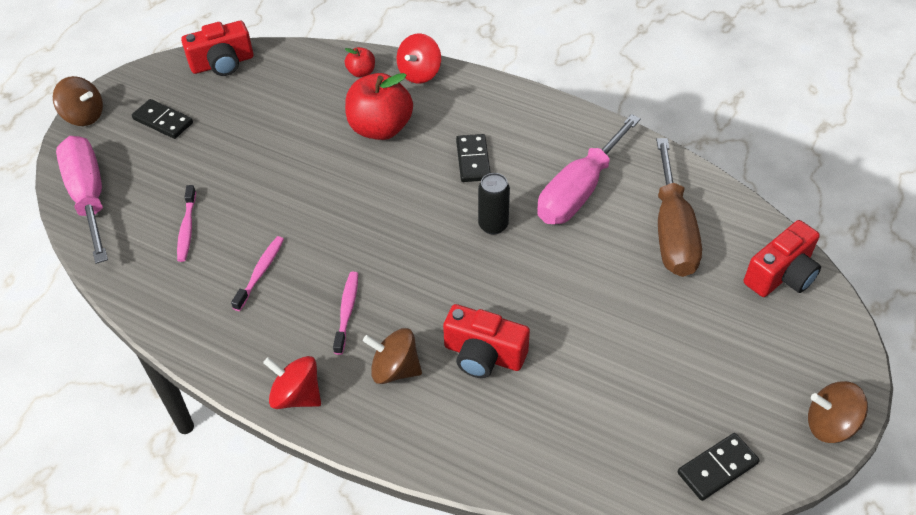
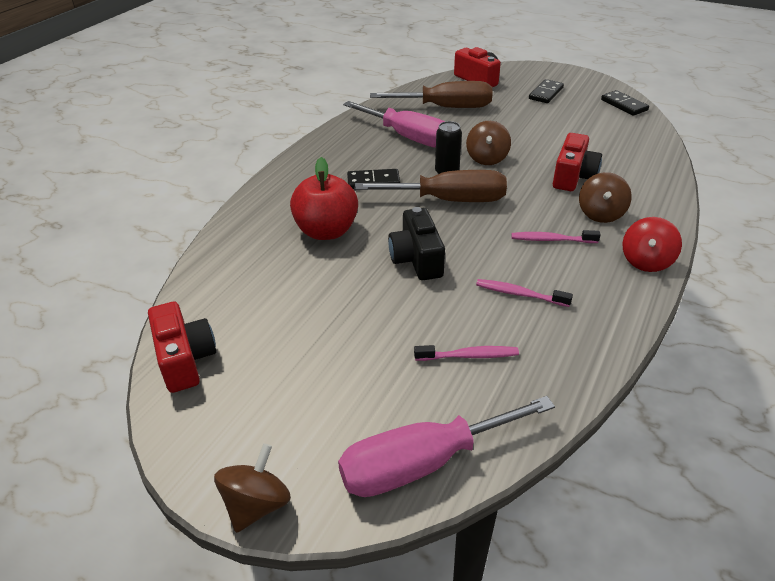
camera: 90 degrees left, 10 degrees down
(163, 121) = (285, 405): black domino -> black domino (546, 93)
(326, 196) = (416, 259): none -> black camera
(361, 72) = (239, 246): red apple -> none
(419, 73) = (251, 211): red spinning top -> none
(431, 225) = (449, 200): none -> brown screwdriver
(830, 425) = (581, 76): brown spinning top -> brown spinning top (487, 158)

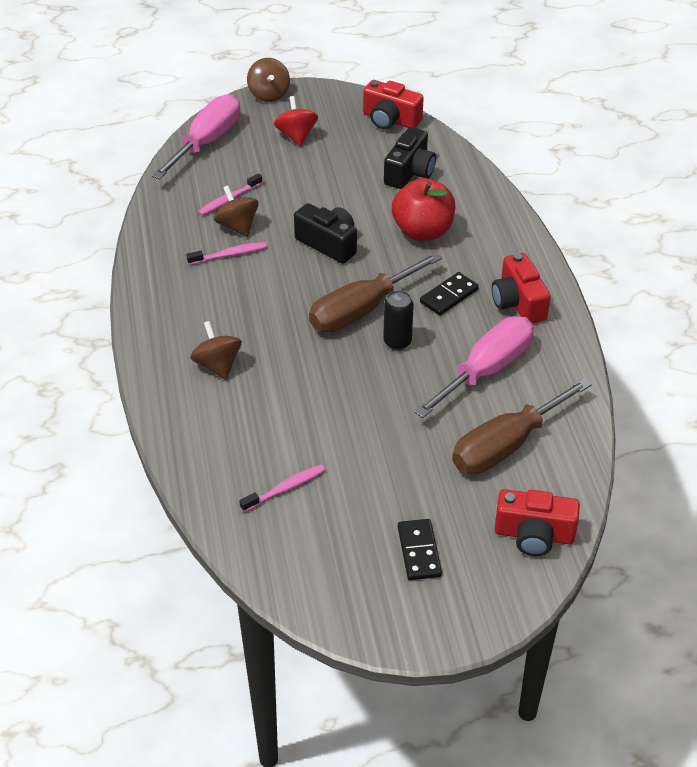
camera: 140 degrees right, 5 degrees up
(259, 287) = (409, 172): none -> black camera
(409, 138) = (486, 370): pink screwdriver -> pink screwdriver turned 135 degrees clockwise
(487, 158) = (379, 382): brown spinning top -> brown spinning top (237, 226)
(551, 240) = (241, 314): pink toothbrush -> pink toothbrush (285, 488)
(573, 176) = (274, 402): red camera -> red camera (518, 303)
(624, 105) = (301, 582): black domino -> none
(646, 261) = (151, 331): red spinning top -> red spinning top (296, 135)

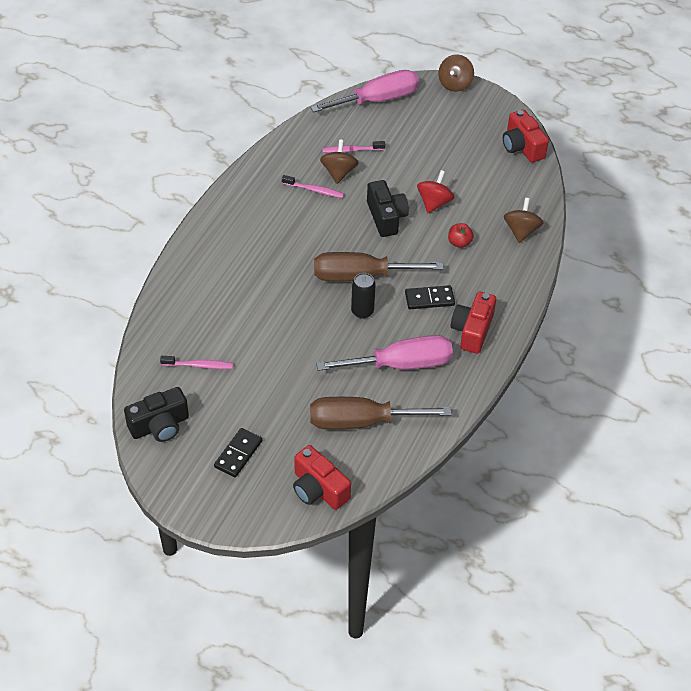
camera: 35 degrees right, 5 degrees up
(217, 365) = (235, 262): brown spinning top -> brown spinning top (521, 231)
(296, 135) = (443, 126): red spinning top -> red spinning top (434, 203)
(409, 172) = (495, 194): black camera -> black camera (160, 426)
(422, 231) = (459, 243): red apple -> red apple, size x0.48

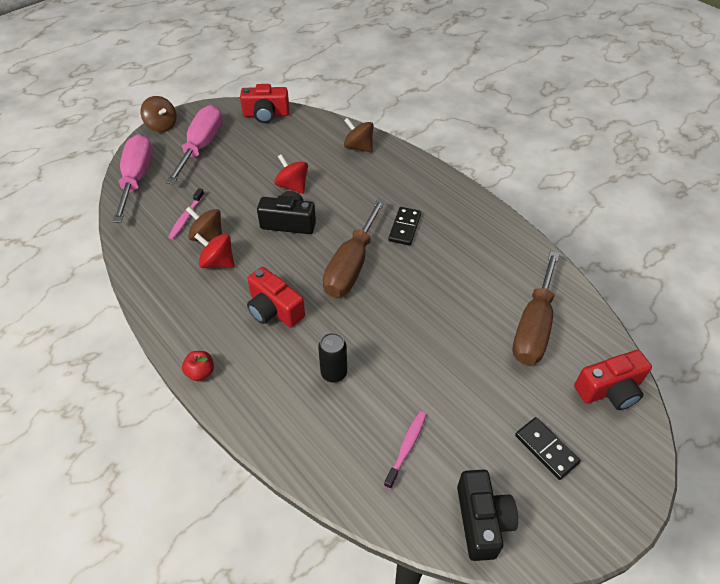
camera: 65 degrees left, 0 degrees up
(314, 190) = (218, 262): pink toothbrush -> red spinning top
(362, 311) = (396, 279): black can -> black can (334, 373)
(401, 364) = (474, 273): pink screwdriver -> pink screwdriver (201, 146)
(459, 243) = (349, 186): red apple -> red apple (200, 372)
(472, 331) = (454, 213): red camera -> red camera (274, 309)

